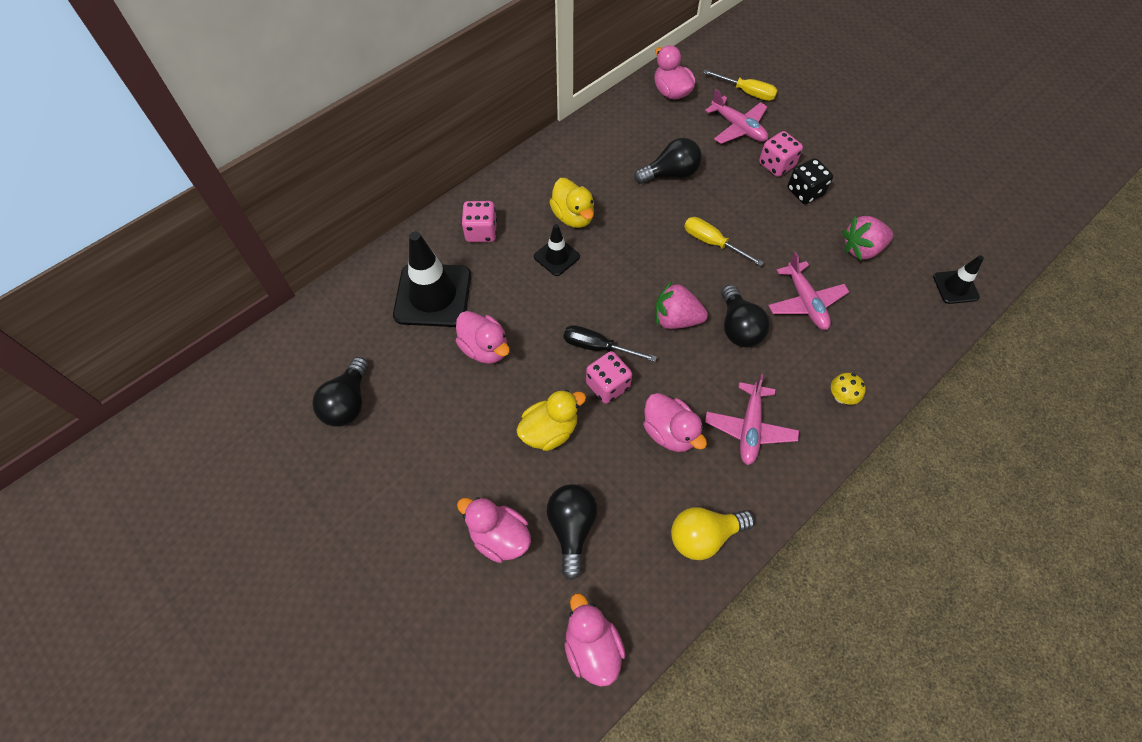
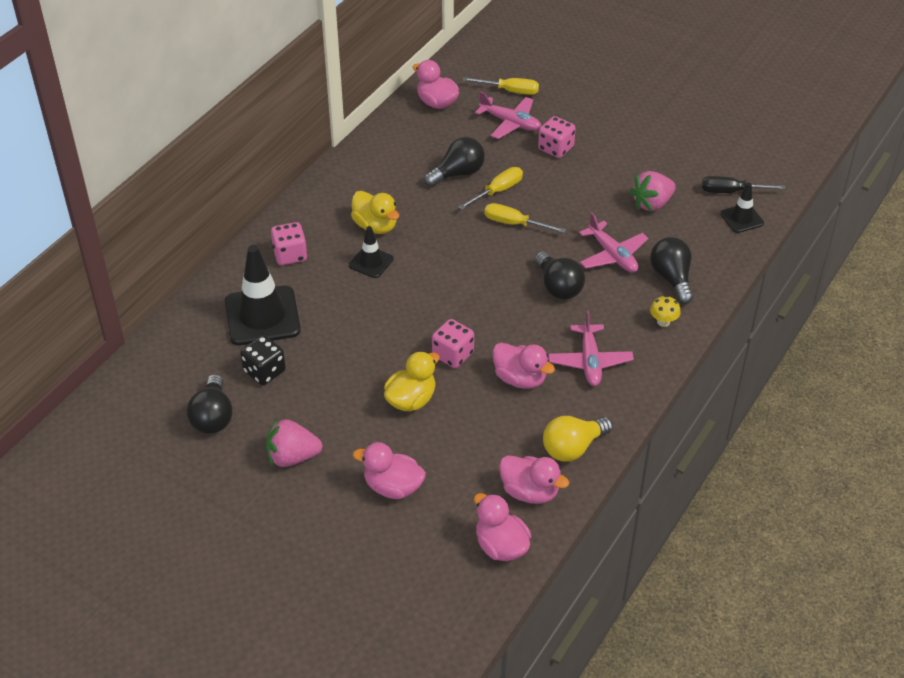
camera: 15 degrees left, 15 degrees down
(485, 348) = (328, 348): pink duck -> pink duck (530, 492)
(572, 528) = (455, 467): black light bulb -> black light bulb (672, 278)
(597, 347) = (434, 327): black screwdriver -> black screwdriver (731, 191)
(676, 319) = (499, 291): pink strawberry -> pink strawberry (292, 457)
(705, 202) = (497, 191): none -> yellow screwdriver
(805, 192) = (588, 166): black dice -> black dice (264, 371)

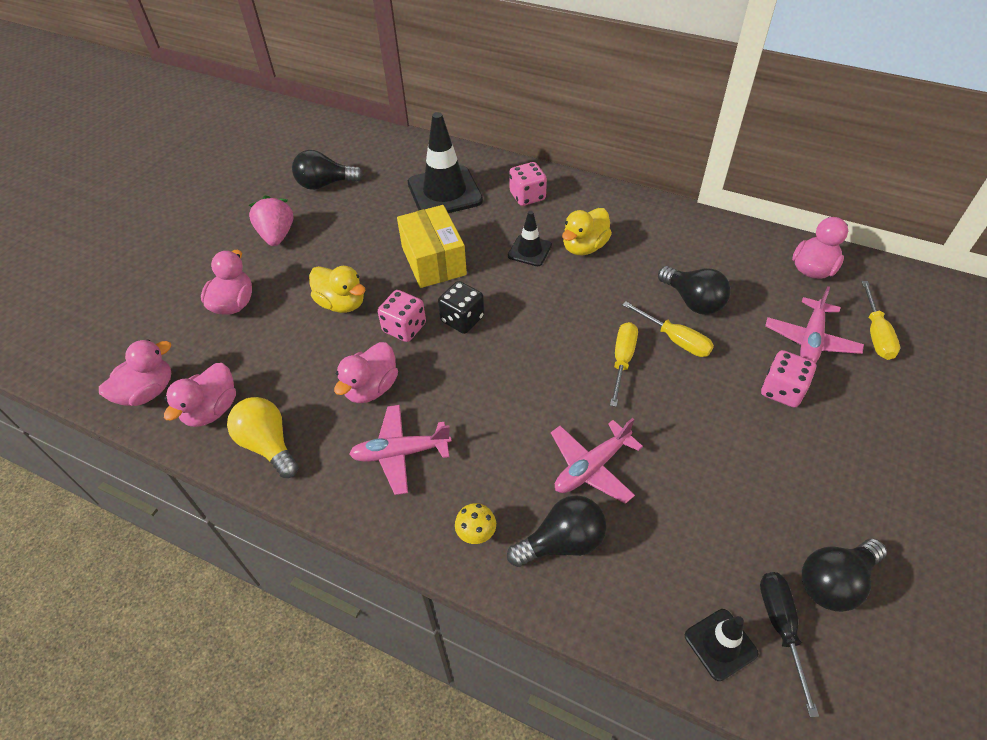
camera: 85 degrees right, 5 degrees up
(264, 371) = (377, 204): black dice -> black dice (462, 319)
(367, 330) = (434, 261): none -> yellow box
(558, 287) = (522, 412): black light bulb -> black light bulb (834, 582)
(652, 204) = (711, 511): pink strawberry -> none

